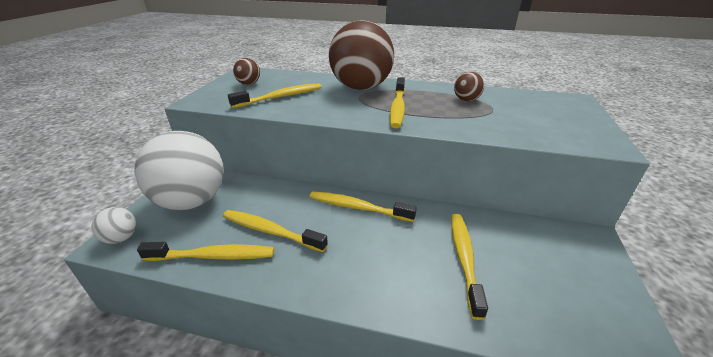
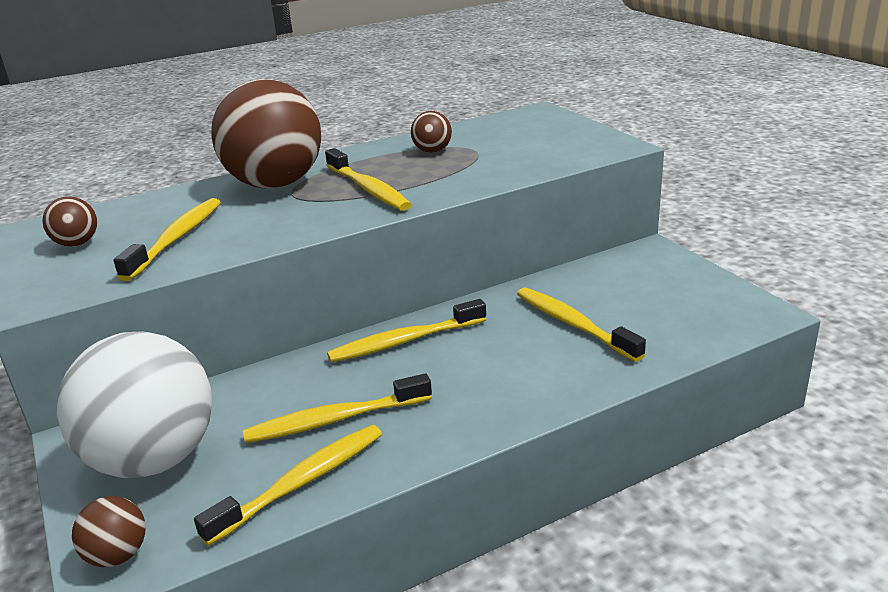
camera: 40 degrees left, 5 degrees down
(121, 238) = (118, 555): white ball -> brown ball

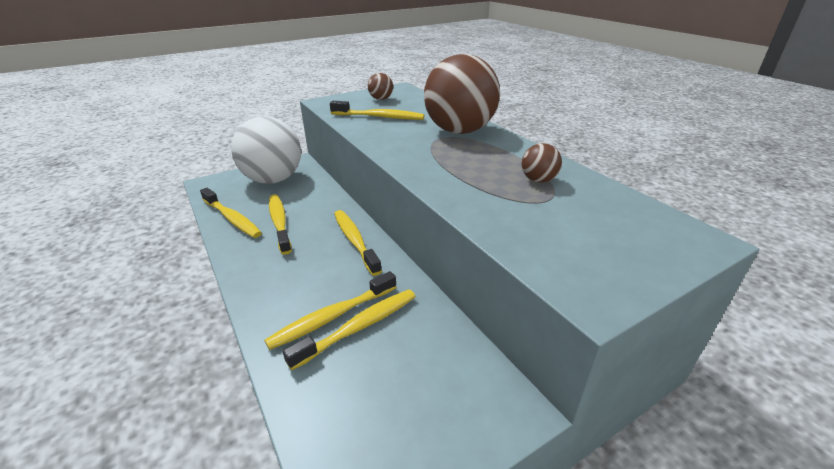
camera: 85 degrees right, 5 degrees up
(118, 555) = (214, 183): brown ball -> none
(368, 189) = (449, 160): yellow toothbrush -> yellow toothbrush (332, 317)

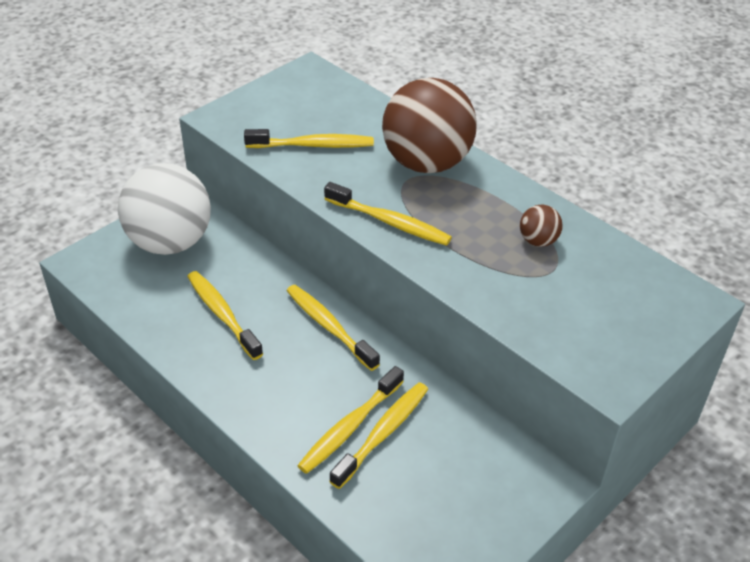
camera: 15 degrees left, 10 degrees up
(232, 219) = (157, 317): yellow toothbrush -> yellow toothbrush (390, 222)
(381, 99) = (295, 102): brown ball -> none

